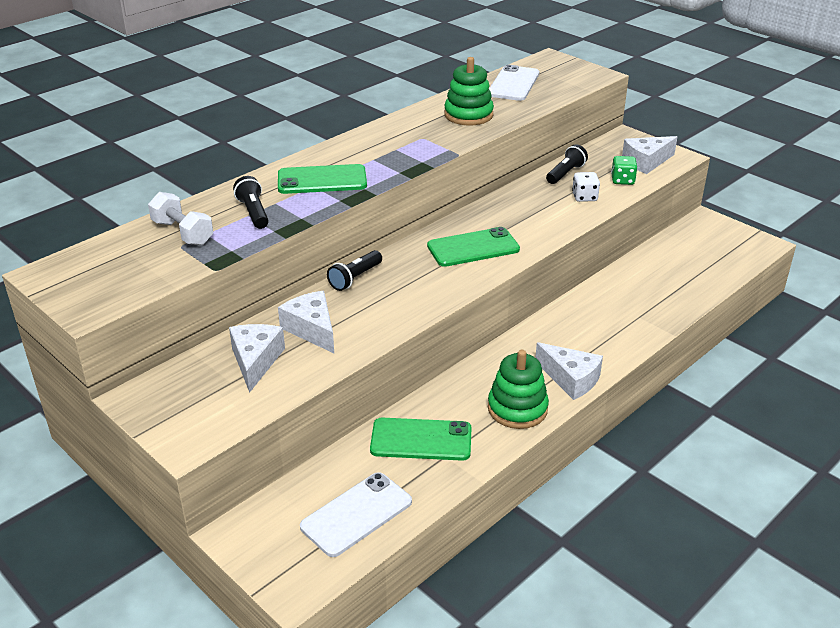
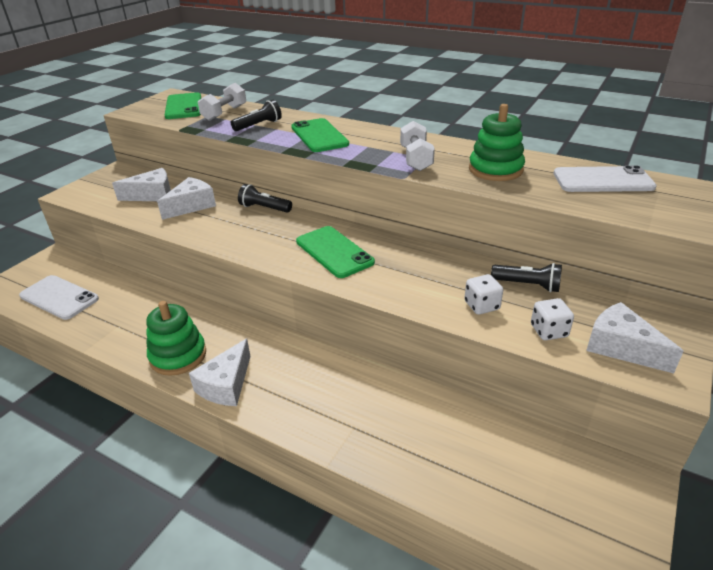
camera: 75 degrees right, 0 degrees up
(421, 440) = (137, 310): green phone -> green phone (184, 106)
(422, 142) = (416, 159): none -> white dumbbell
(622, 180) = (548, 331): green dice -> white dice

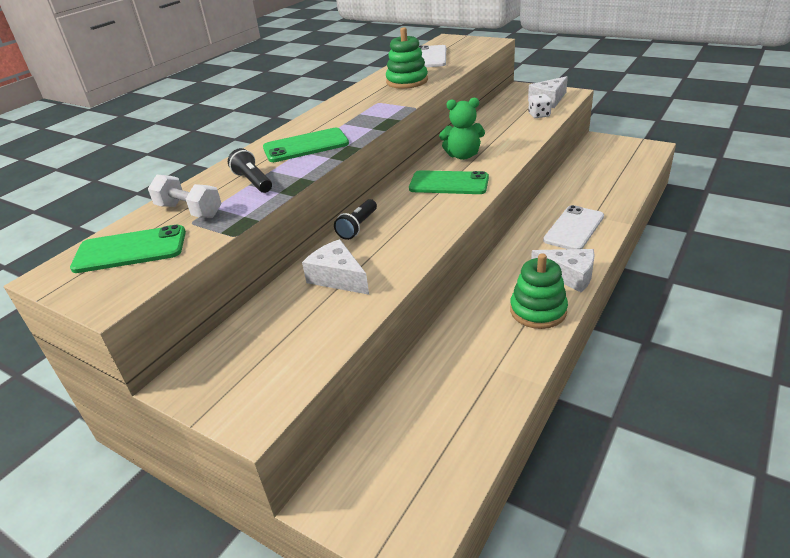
camera: 85 degrees left, 0 degrees up
(59, 297) = (439, 447): white phone -> white phone (574, 228)
(152, 195) = (295, 318): white cheese -> none
(334, 252) = (449, 183): green phone -> green phone turned 45 degrees clockwise
(404, 261) = (463, 155): none -> green teddy bear
(416, 159) = (379, 105): white dumbbell -> none
(481, 306) = (517, 131): white dice -> none
(528, 285) = (492, 118): black flashlight -> none

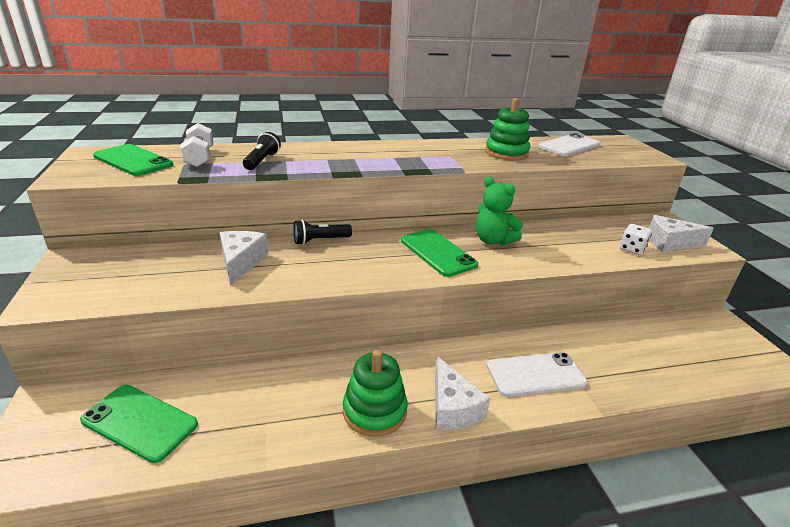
camera: 40 degrees right, 5 degrees down
(306, 146) = (338, 158): green phone -> green phone (139, 422)

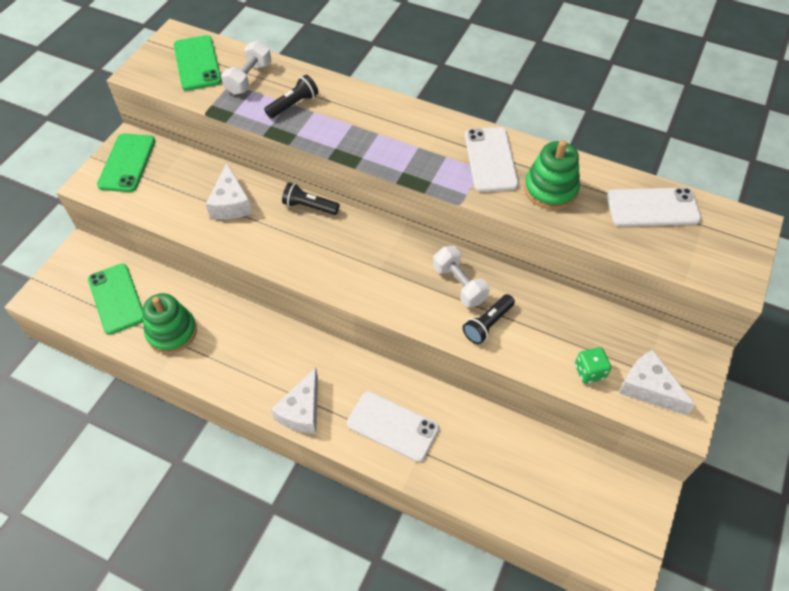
camera: 40 degrees right, 25 degrees up
(241, 262) = (231, 203): white cheese -> white cheese turned 135 degrees clockwise
(374, 411) = (249, 379): green stacking toy -> green stacking toy (172, 332)
(438, 252) = (390, 273): green phone -> green phone (127, 163)
(450, 151) = (490, 159): none -> white phone
(493, 240) = (459, 284): green teddy bear -> white dumbbell
(541, 252) = (487, 324): none -> black flashlight
(632, 249) = (589, 371): white dice -> green dice

